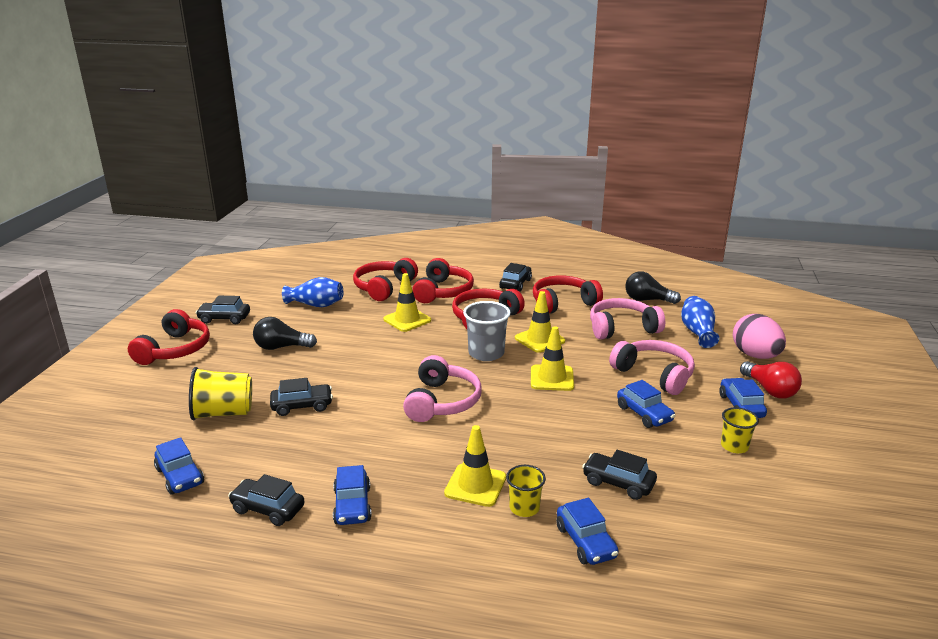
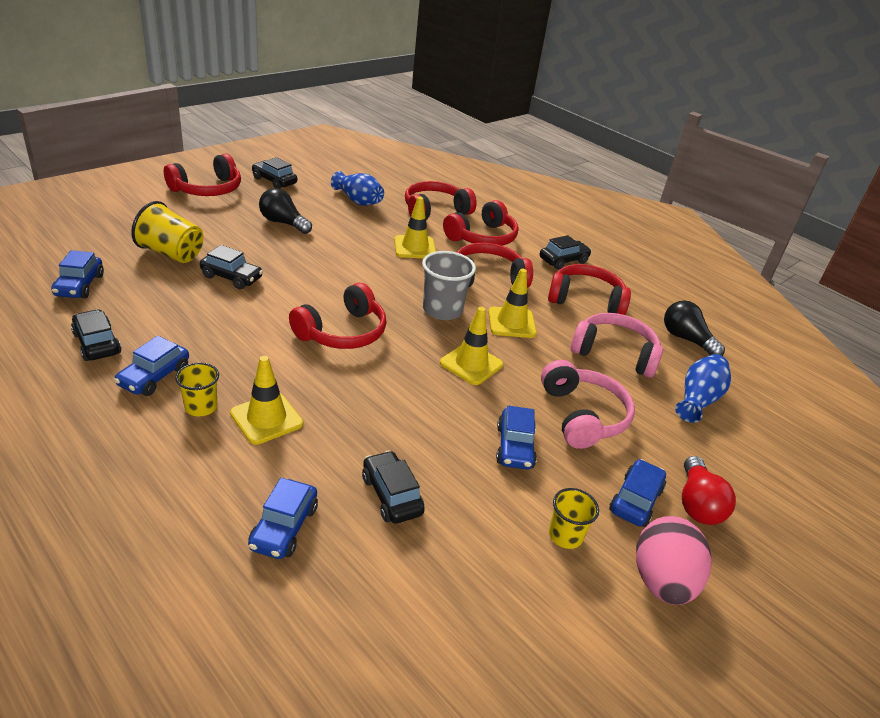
camera: 30 degrees right, 10 degrees up
(442, 402) = (343, 332): pink headphones -> red headphones
(524, 508) = (277, 463): yellow cup -> yellow cup (201, 407)
(755, 355) = (734, 459): pink egg -> pink egg (661, 581)

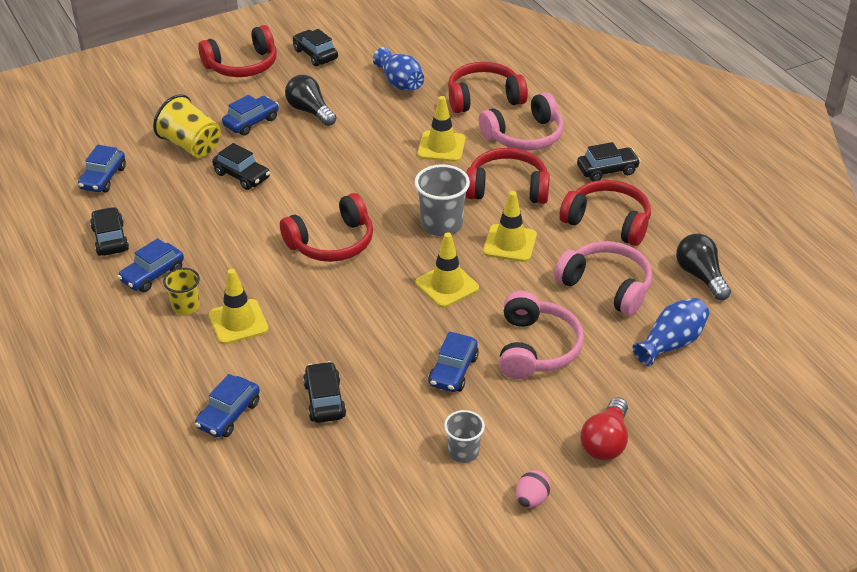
camera: 20 degrees right, 5 degrees up
(482, 237) = (524, 136): red headphones -> pink headphones
(565, 535) = (463, 452): yellow cup -> grey cup
(635, 500) = (545, 431): blue car -> blue car (251, 122)
(661, 581) = (531, 499): pink egg -> pink egg, size x0.53

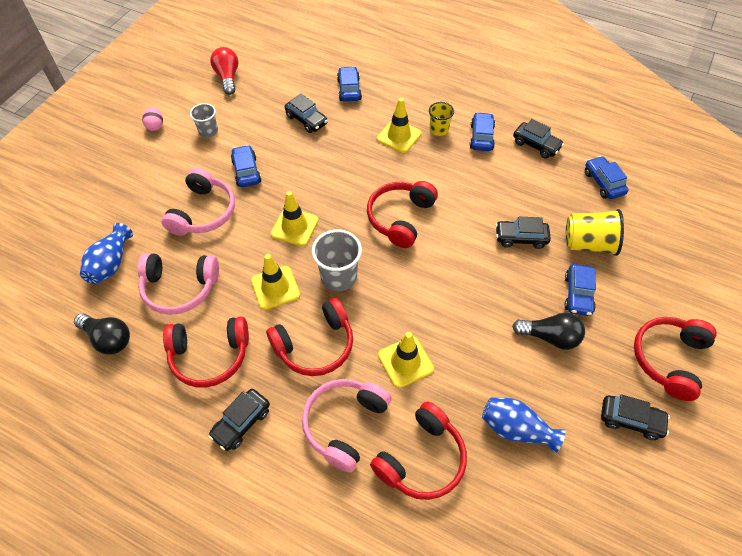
camera: 145 degrees right, 15 degrees up
(536, 348) = (203, 212): pink headphones -> pink headphones turned 135 degrees counterclockwise
(605, 442) = (128, 175): red light bulb -> red light bulb (227, 77)

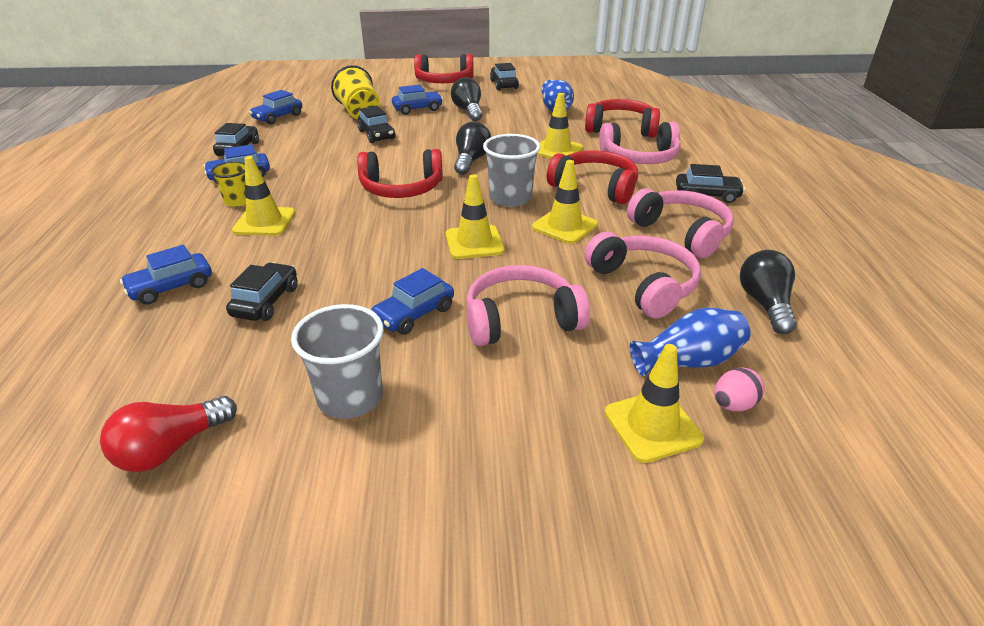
camera: 120 degrees left, 20 degrees down
(95, 221) = (652, 426): none -> yellow traffic cone
(155, 126) = (379, 484): pink egg -> pink egg (733, 405)
(208, 131) = (350, 397): grey cup -> grey cup, size x1.62
(210, 356) = (681, 233): red headphones -> pink headphones
(423, 283) = (471, 161): none -> black light bulb

